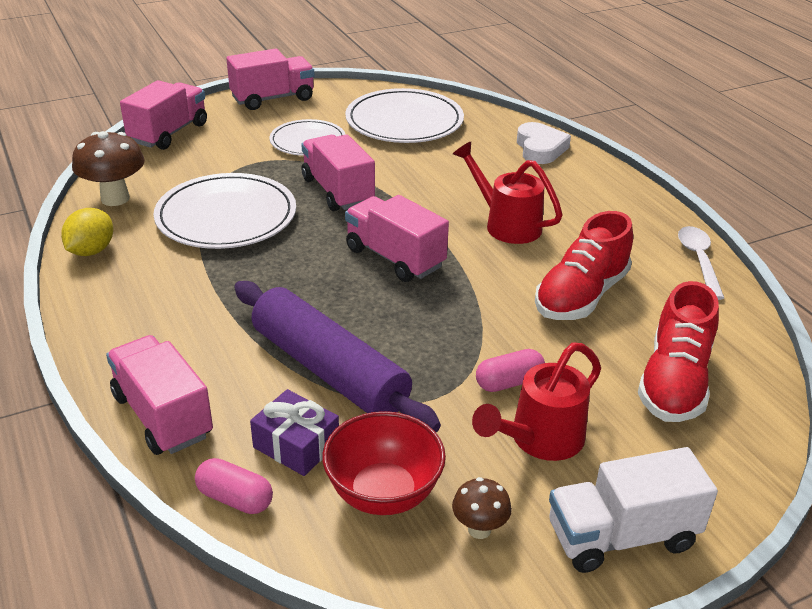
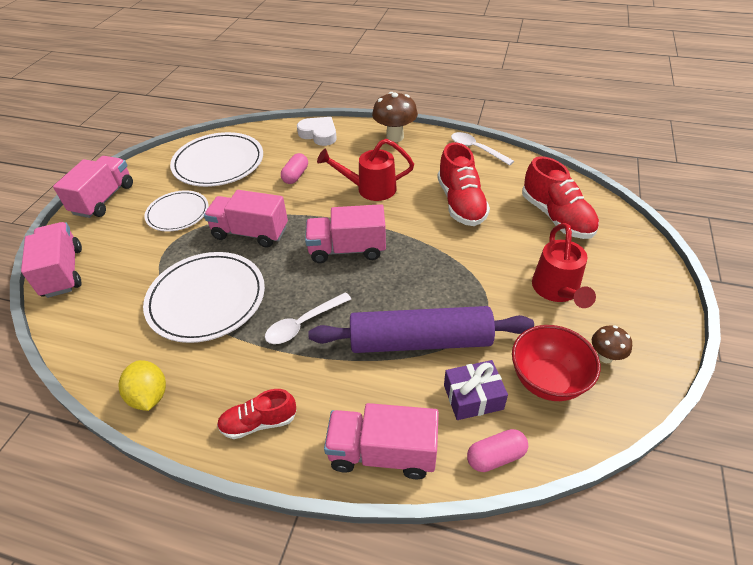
camera: 45 degrees left, 10 degrees up
(115, 198) = (102, 347): brown mushroom -> brown mushroom (395, 137)
(123, 323) = (259, 422): none -> red shoe
(262, 285) = (303, 324): none -> white spoon
(509, 382) = (503, 273): pink capsule -> pink capsule (295, 176)
(621, 536) = (648, 306): white truck -> none

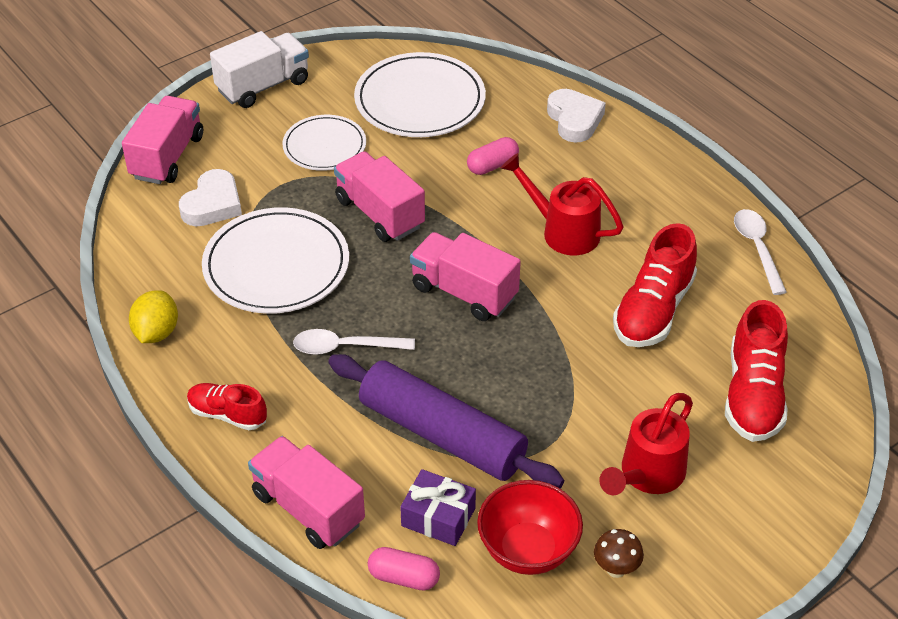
camera: 35 degrees right, 0 degrees up
(104, 199) = (263, 86): pink truck -> white truck
(124, 285) = (213, 204): none -> white heart
(395, 137) = (667, 174): brown mushroom -> none

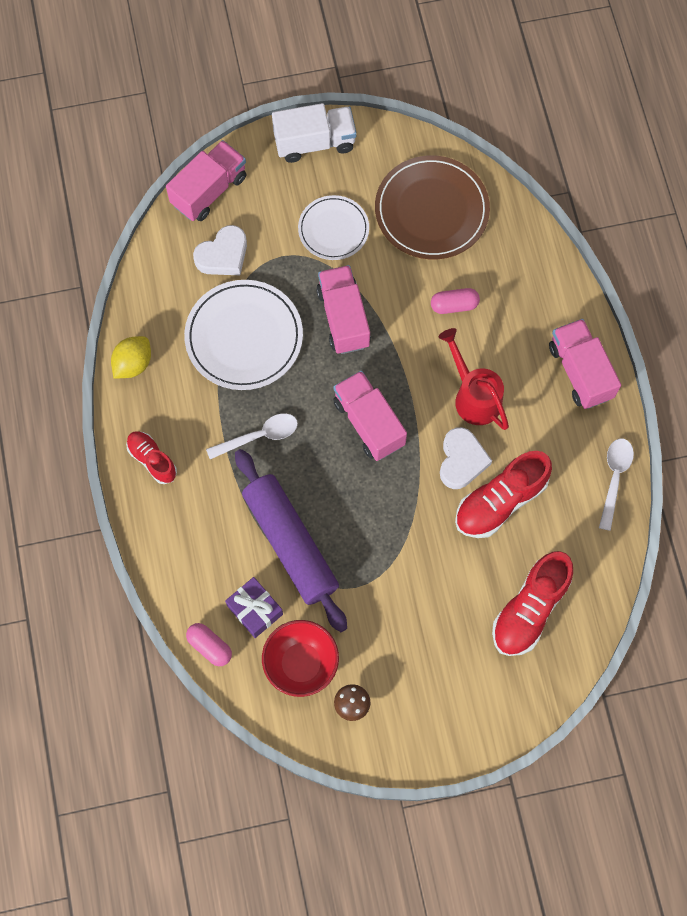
camera: 25 degrees right, 25 degrees up
(308, 508) = (172, 563): pink truck -> pink truck (580, 372)
(345, 347) = (259, 436): white spoon -> white spoon turned 135 degrees clockwise
(420, 100) = (431, 210): white plate -> brown plate
(574, 120) = (545, 284): white heart -> white heart (461, 460)
(647, 475) = (415, 641): red watering can -> none

